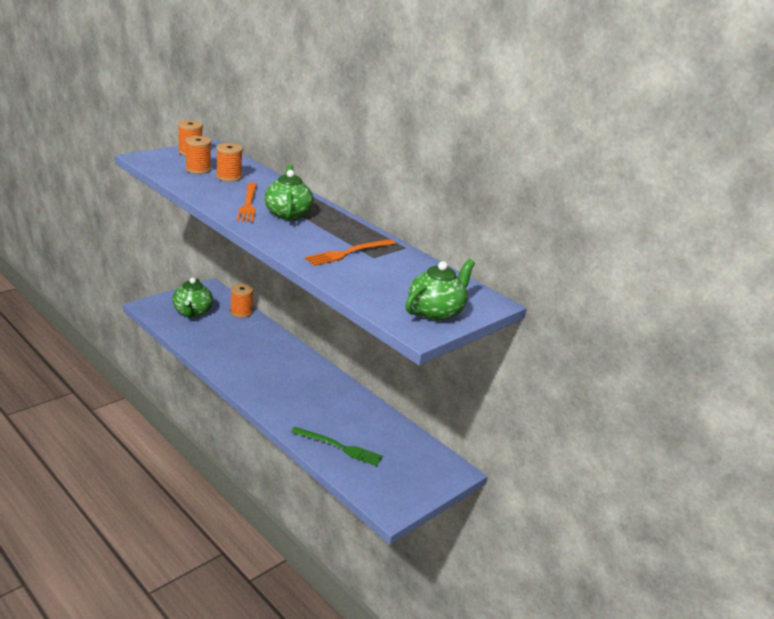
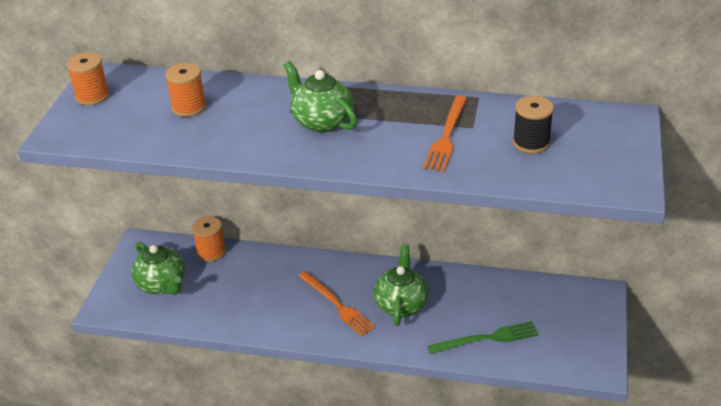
camera: 30 degrees left, 10 degrees up
(198, 169) = (141, 116): orange spool -> none
(248, 204) = (266, 132): orange fork -> orange fork (337, 305)
(396, 280) = (531, 143): none -> black spool
(436, 312) = (610, 157): green teapot -> green teapot (401, 304)

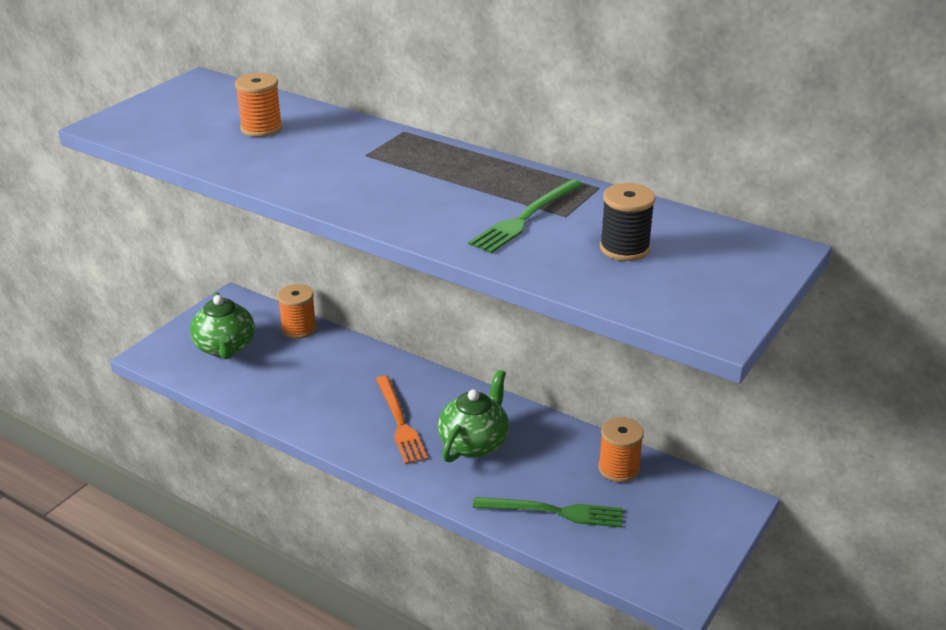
camera: 20 degrees right, 5 degrees down
(92, 96) = (174, 98): orange spool -> orange spool (618, 469)
(321, 121) = (392, 172): green teapot -> none
(447, 136) = (525, 218): orange fork -> green fork

